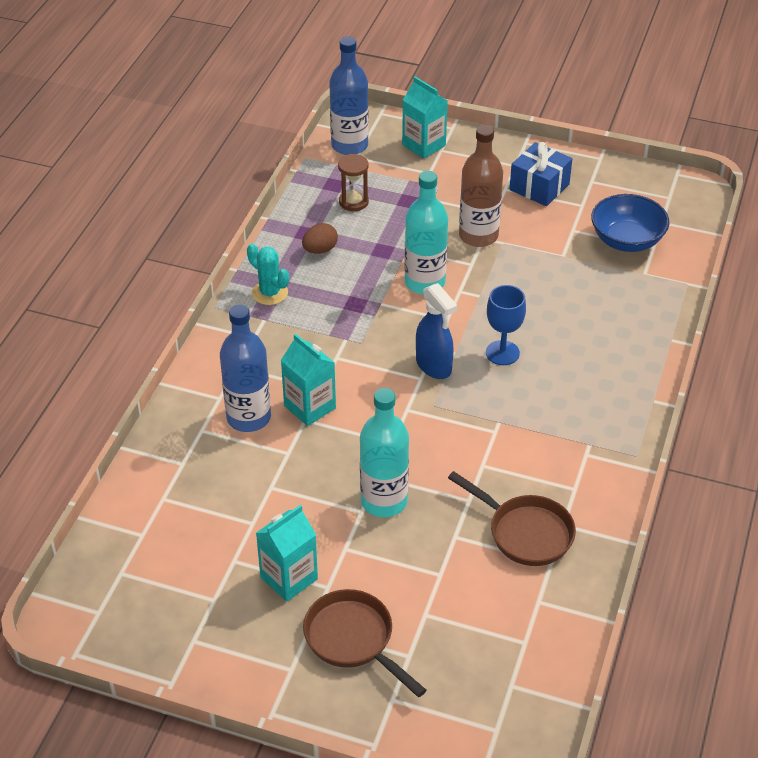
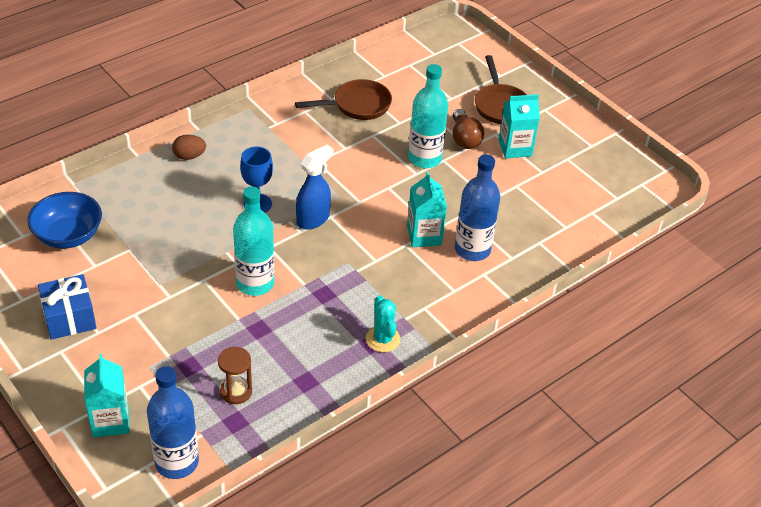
camera: 150 degrees left, 0 degrees up
(320, 250) = (308, 357): brown egg -> brown egg (189, 156)
(360, 557) = (464, 138): none -> brown light bulb
(434, 366) = (313, 219): blue spray bottle -> blue spray bottle turned 45 degrees clockwise
(478, 236) = (171, 300): brown bottle -> none
(525, 532) = (357, 105): brown pan -> brown pan turned 90 degrees clockwise

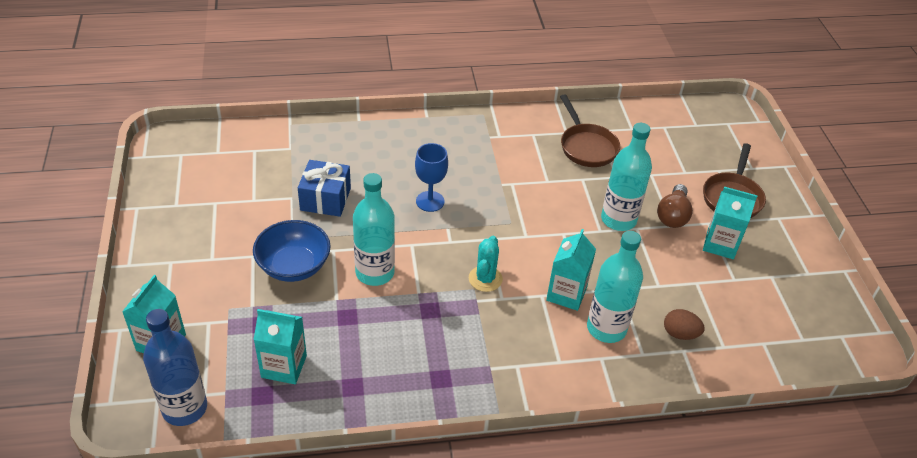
camera: 30 degrees right, 0 degrees up
(68, 235) = (252, 166): blue bowl -> blue bowl (294, 266)
(69, 318) = (199, 236): blue gift -> blue gift (325, 199)
(189, 156) = (401, 137): brown egg -> brown egg (680, 334)
(236, 391) = (284, 366): brown hourglass -> turquoise carton
(313, 219) = (470, 235): blue spray bottle -> none
(357, 105) = (586, 146): brown pan -> brown pan turned 60 degrees clockwise
(383, 339) = (454, 379): turquoise cactus -> turquoise cactus (485, 279)
(472, 249) = (606, 328): blue bottle -> turquoise bottle

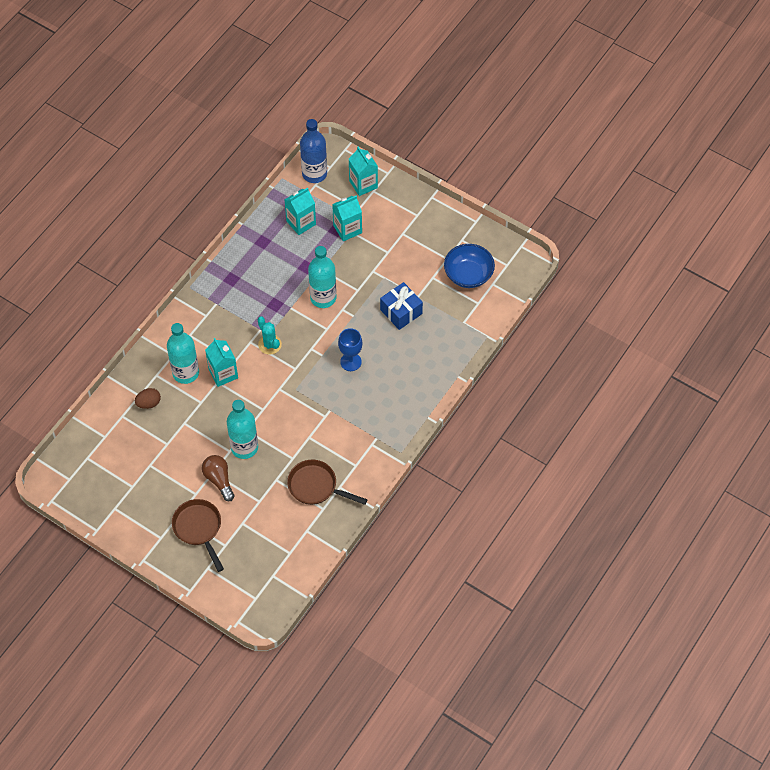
camera: 135 degrees right, 15 degrees up
(294, 266) = (362, 265): blue bowl -> blue bowl (468, 275)
(720, 244) = (176, 483): turquoise carton -> turquoise carton (347, 229)

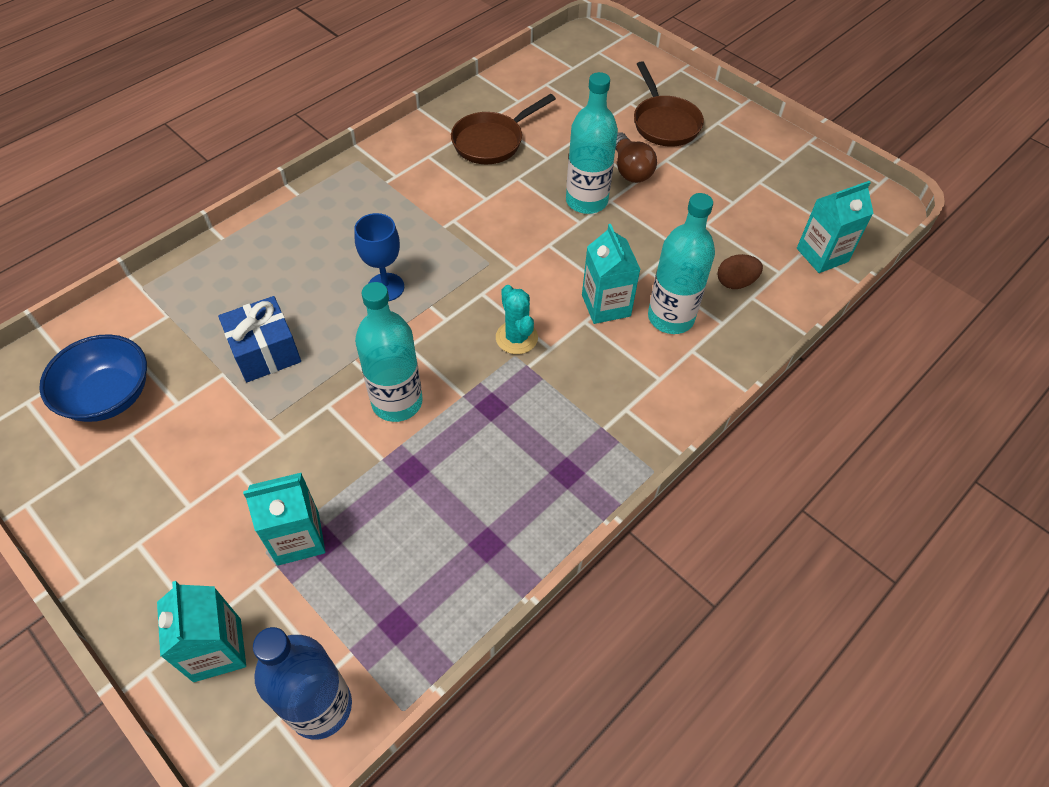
camera: 170 degrees left, 5 degrees down
(301, 223) = (392, 574): turquoise carton -> turquoise carton (822, 255)
(316, 486) = (492, 141): brown pan -> brown pan turned 105 degrees clockwise

